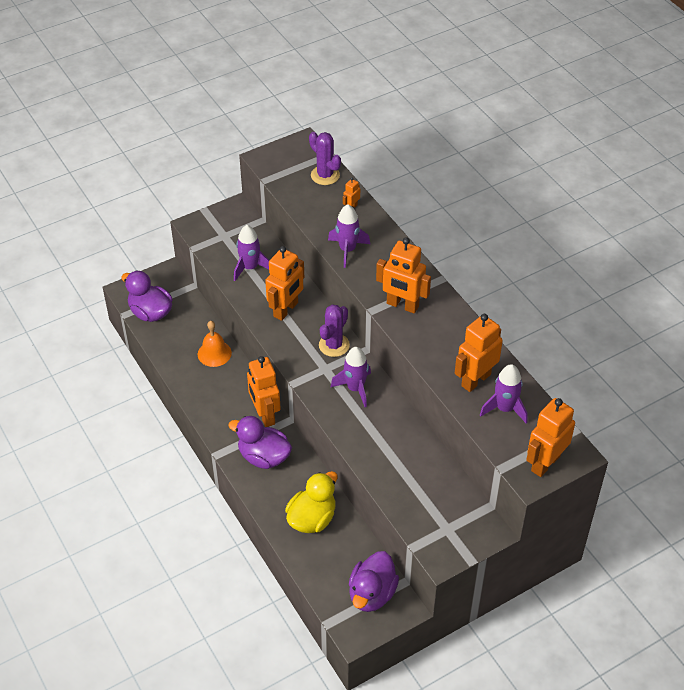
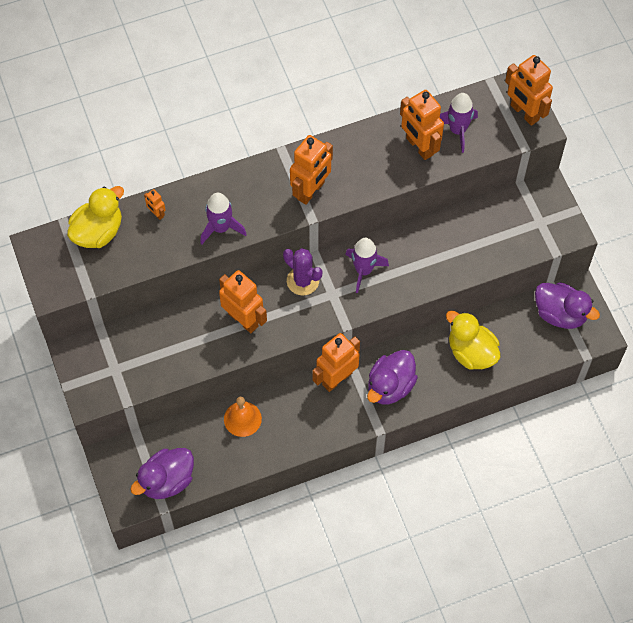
camera: 80 degrees left, 15 degrees up
(250, 268) = (172, 348): purple rocket -> none
(265, 415) = (337, 378): orange robot -> orange robot turned 150 degrees clockwise
(325, 175) = (98, 232): purple cactus -> yellow duck

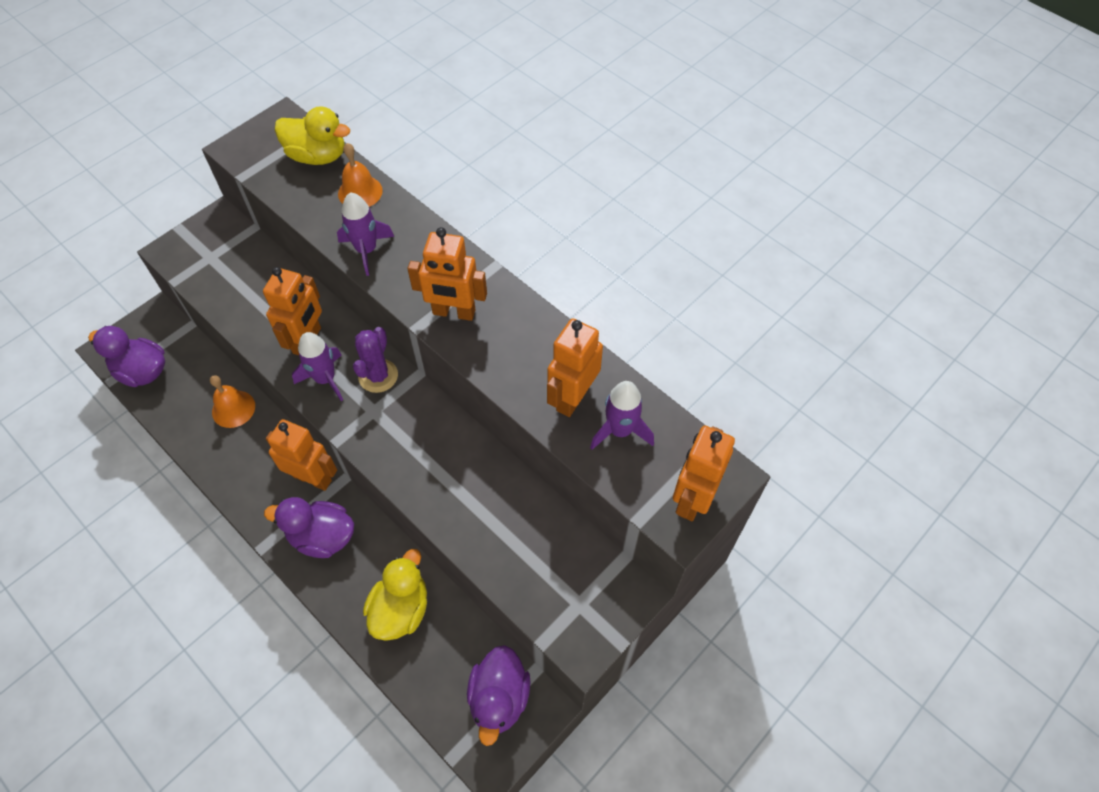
camera: 65 degrees right, 5 degrees down
(156, 214) = (360, 192): orange robot -> orange bell
(363, 270) = (417, 430): purple rocket -> purple rocket (325, 379)

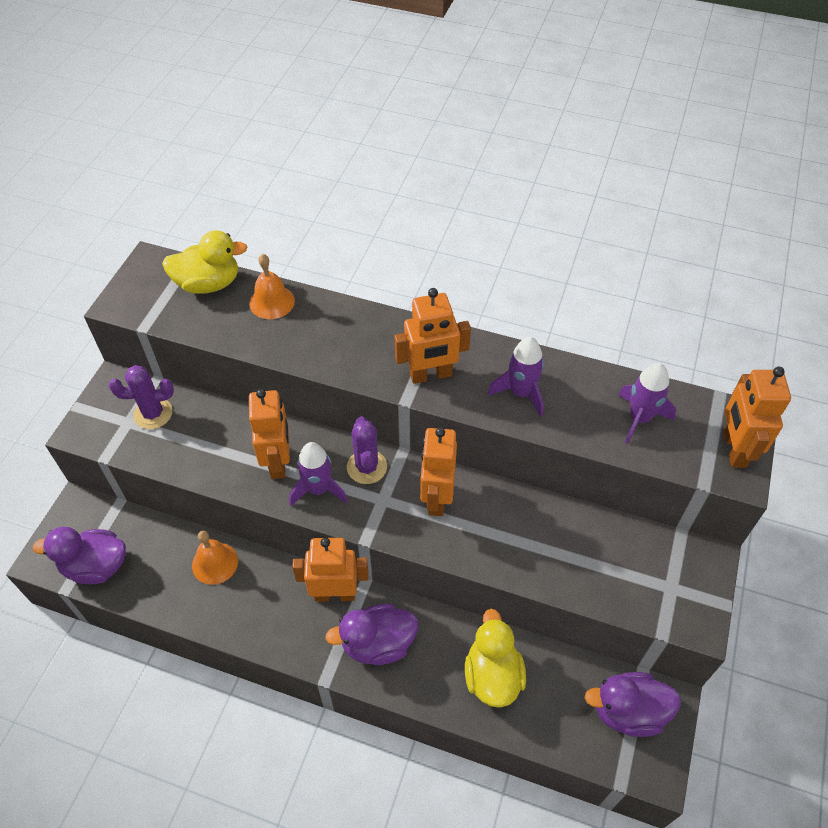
camera: 25 degrees left, 5 degrees down
(233, 257) = (153, 413): none -> purple cactus
(366, 250) = (313, 351): purple rocket -> purple rocket (520, 393)
(499, 698) = (628, 711): purple duck -> purple duck turned 105 degrees clockwise
(572, 398) = (582, 407): orange robot -> orange robot (436, 498)

